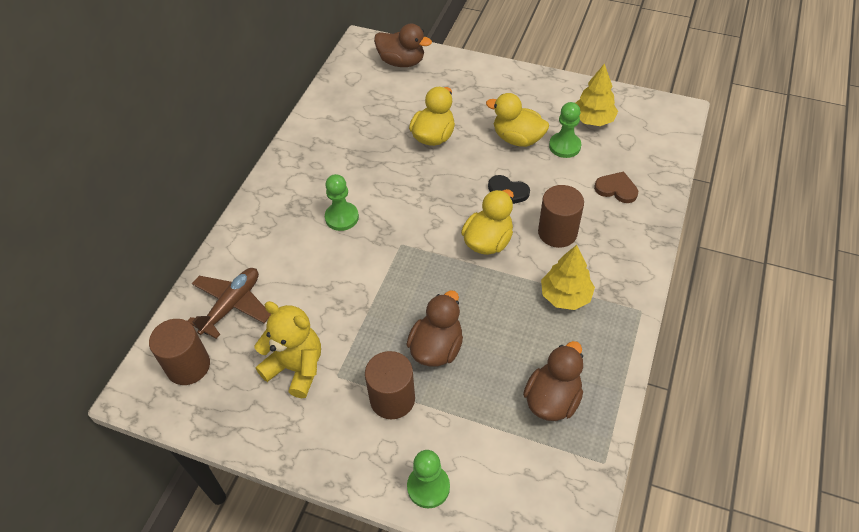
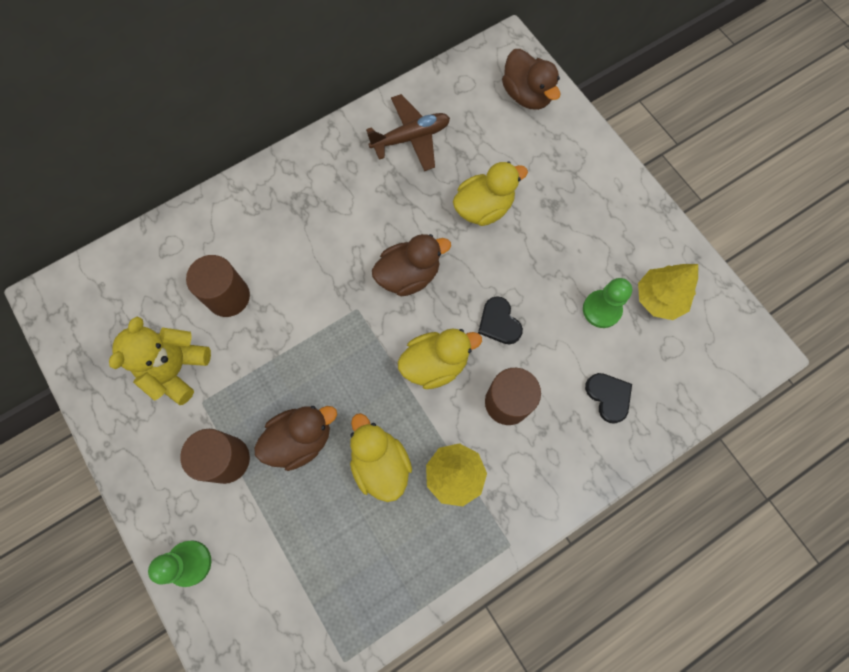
camera: 35 degrees right, 20 degrees up
(188, 366) = (100, 302): brown cylinder -> brown cylinder (228, 296)
(232, 305) = (173, 268): brown plane -> brown plane (411, 138)
(296, 368) = (176, 369): yellow teddy bear -> yellow teddy bear turned 135 degrees counterclockwise
(342, 217) = (329, 242): green pawn -> none
(517, 138) = (562, 267): yellow duck -> yellow duck (380, 463)
(552, 399) = (353, 567): brown duck -> brown duck (408, 275)
(616, 189) = (608, 396): brown heart -> black heart

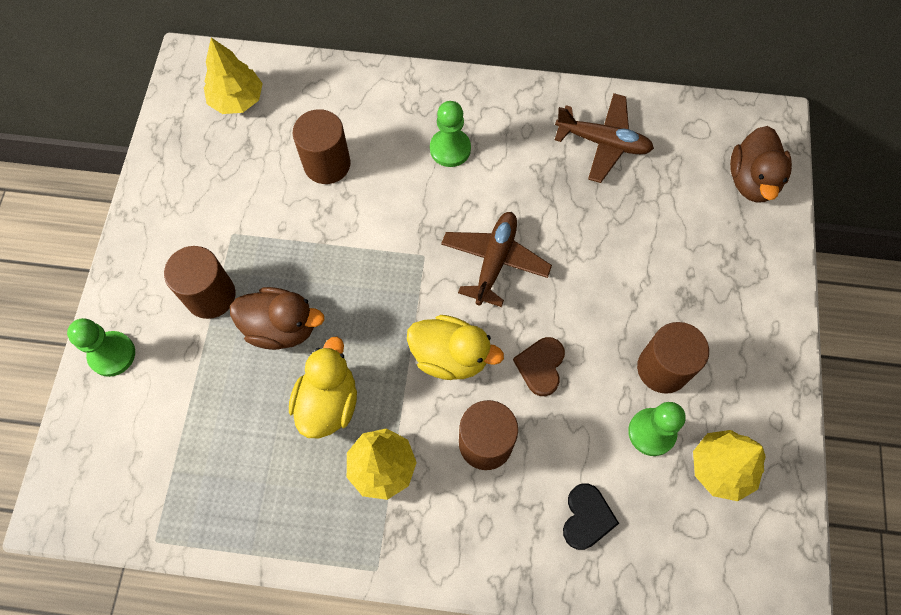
camera: 40 degrees right, 5 degrees down
(114, 300) = (237, 100): none -> yellow tree
(176, 369) = (236, 192): yellow teddy bear -> none
(309, 219) = (450, 149): none -> green pawn
(408, 275) = (494, 261): brown duck -> brown plane
(483, 208) = (617, 253): yellow duck -> none
(499, 322) = (541, 366): black heart -> brown heart
(574, 262) = (663, 368): none -> brown cylinder

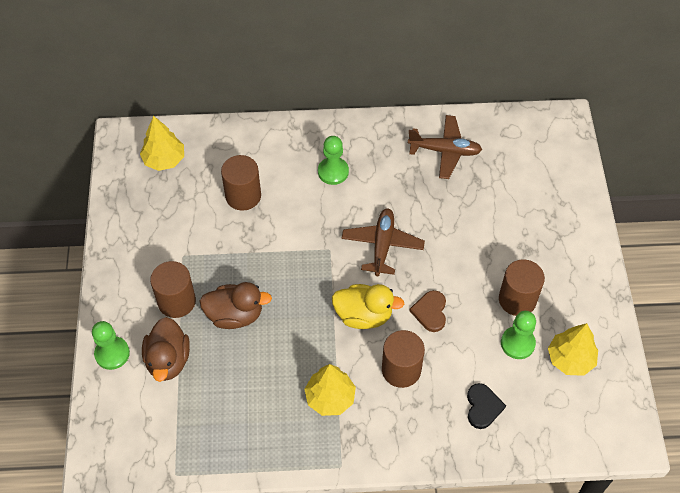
camera: 10 degrees left, 10 degrees down
(328, 402) = (281, 361): yellow duck -> none
(752, 180) = (557, 162): brown duck -> brown duck (168, 360)

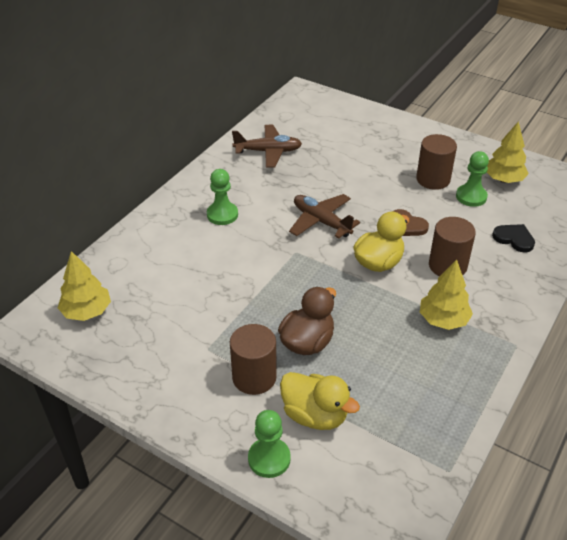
camera: 55 degrees left, 15 degrees down
(168, 360) = (315, 415): brown duck -> yellow duck
(243, 196) = (186, 278): brown cylinder -> none
(445, 151) = (268, 151): brown plane -> brown plane turned 45 degrees clockwise

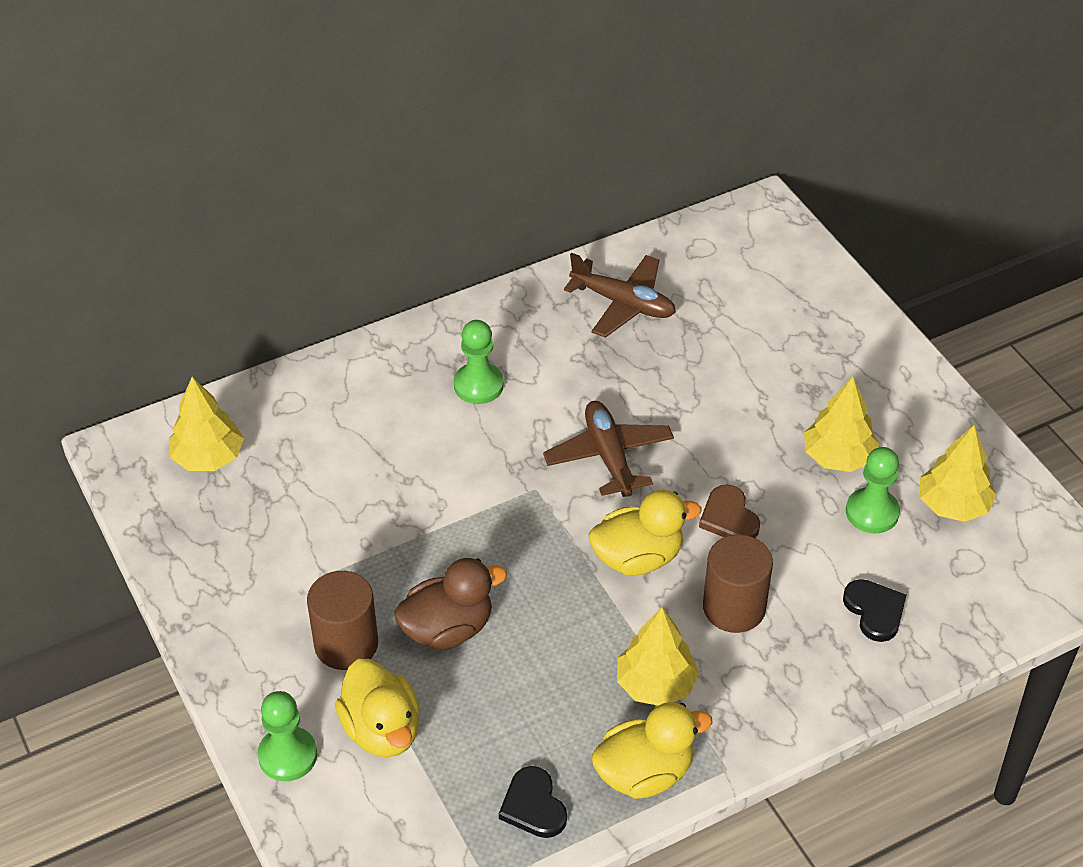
camera: 30 degrees right, 5 degrees up
(433, 179) = (838, 457): brown cylinder -> yellow tree
(436, 414) = (533, 806): none -> black heart
(478, 367) = (644, 773): none -> yellow duck

